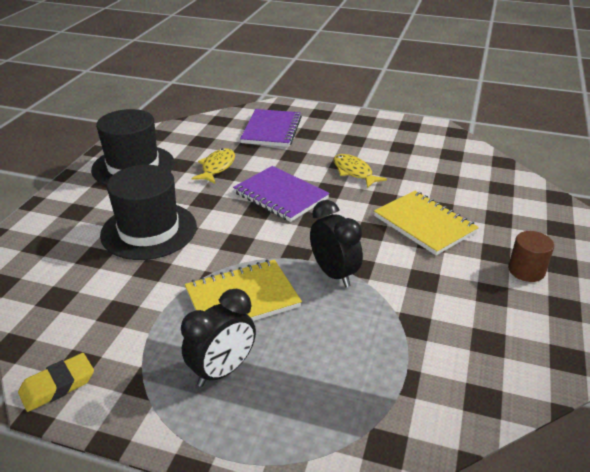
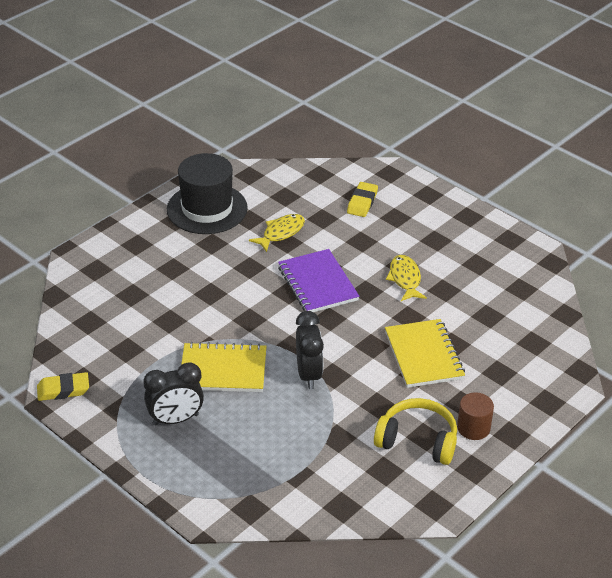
camera: 25 degrees right, 5 degrees up
(149, 230) = (185, 283): black hat -> none
(272, 130) = (362, 202): purple notebook -> yellow eraser
(490, 300) = (417, 440): none -> yellow headphones

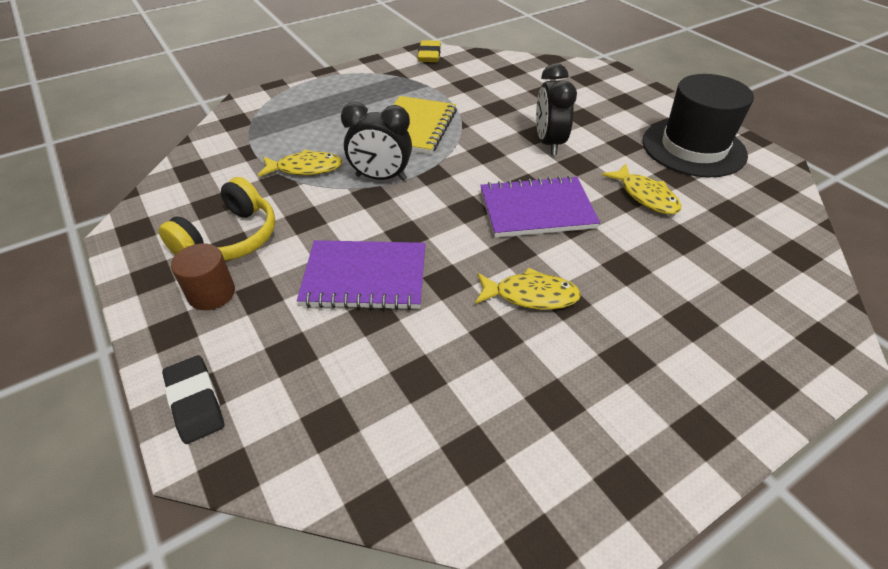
camera: 105 degrees right, 5 degrees up
(175, 419) = (364, 98): black clock -> black clock (549, 143)
(312, 426) = (305, 168): none -> yellow fish
(362, 202) = (727, 287): yellow eraser -> none
(424, 355) = (365, 278): yellow notebook -> purple notebook
(551, 401) = (195, 402): none -> black eraser

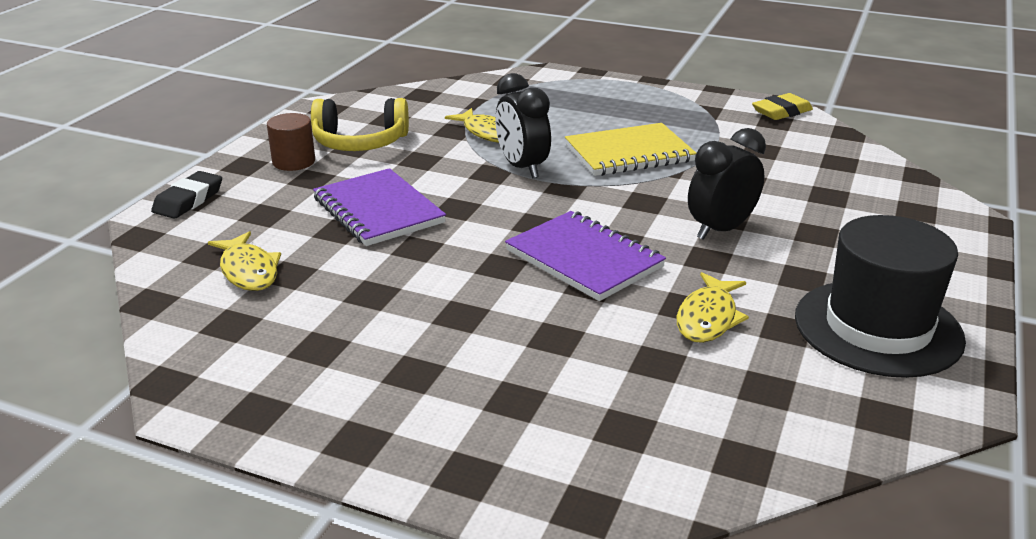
camera: 55 degrees right, 15 degrees down
(530, 295) = (445, 295): yellow fish -> yellow fish (248, 271)

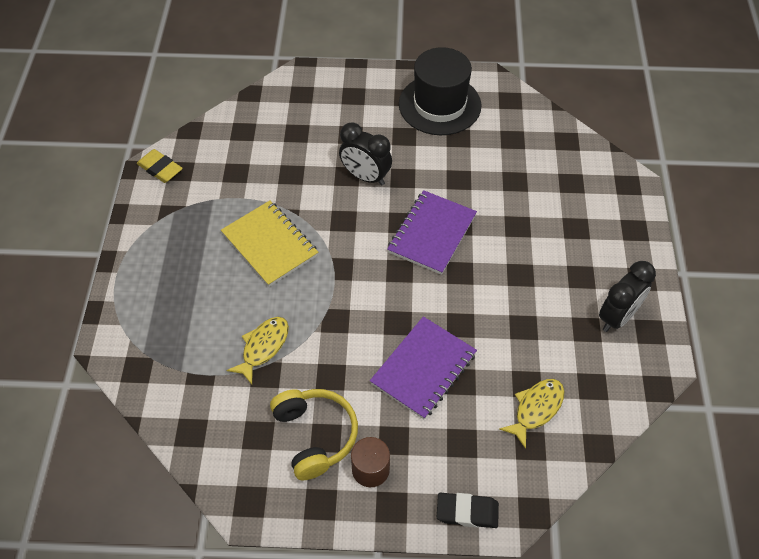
camera: 110 degrees left, 25 degrees up
(522, 168) = (319, 303): black clock -> black clock (617, 317)
(708, 318) = (465, 168): yellow fish -> none

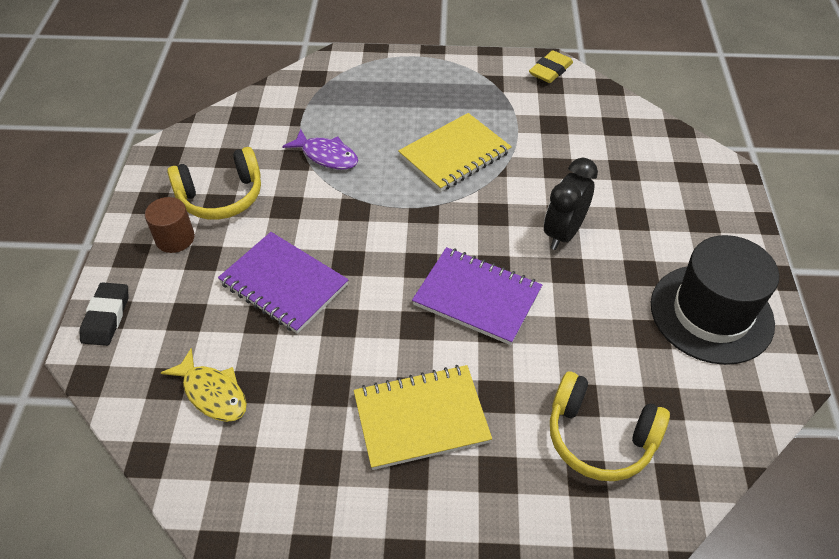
camera: 90 degrees right, 5 degrees down
(263, 347) = (326, 156): yellow fish -> purple fish
(540, 269) = (421, 418): none -> yellow notebook
(542, 173) = (599, 437): none -> yellow headphones
(617, 317) = (337, 511): black clock -> none

